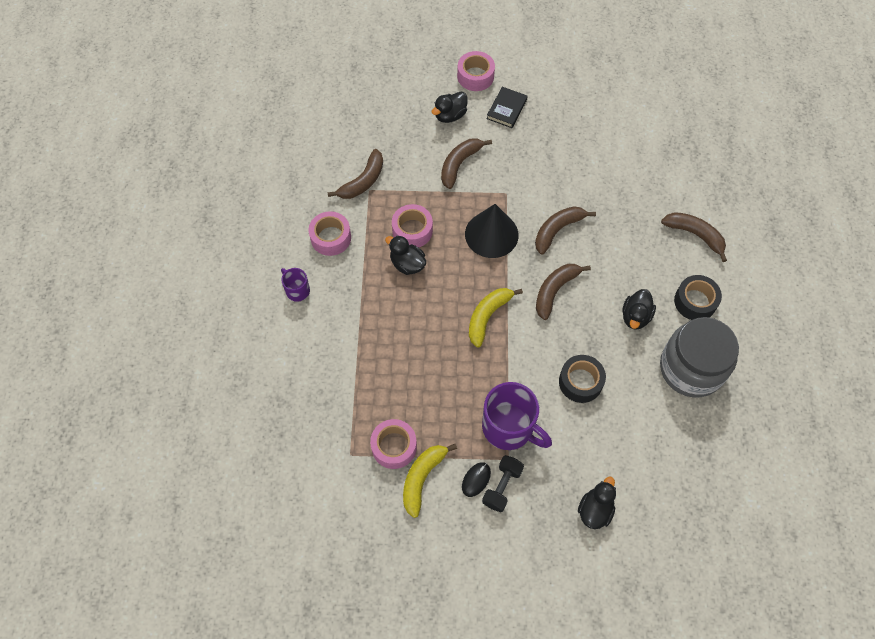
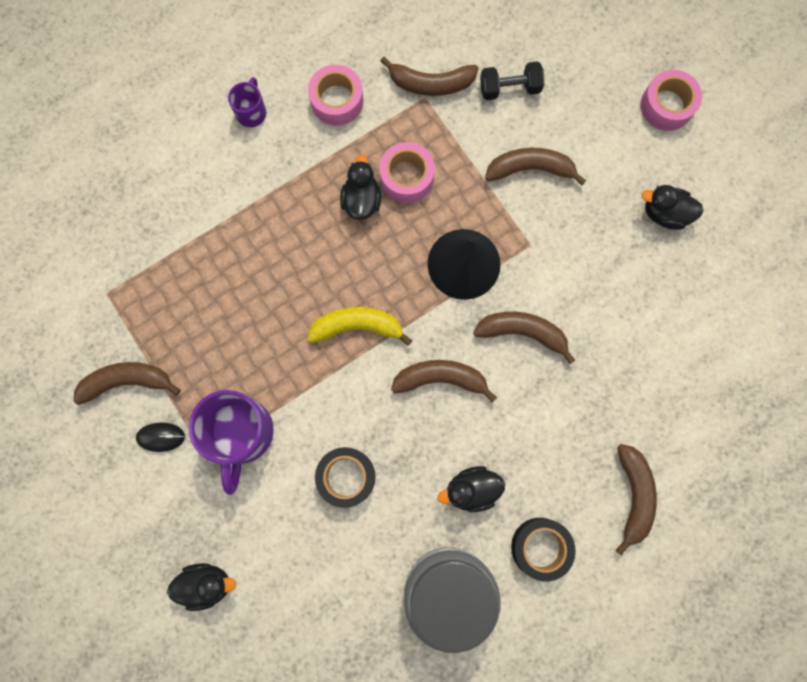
camera: 55 degrees right, 15 degrees up
(394, 446) = (143, 330): pink tape -> none
(422, 478) = (127, 382): yellow banana -> brown banana
(450, 115) = (589, 115): black duck -> black duck (665, 213)
(502, 486) = (170, 468): black dumbbell -> black dumbbell (509, 88)
(506, 109) = (647, 170): black book -> none

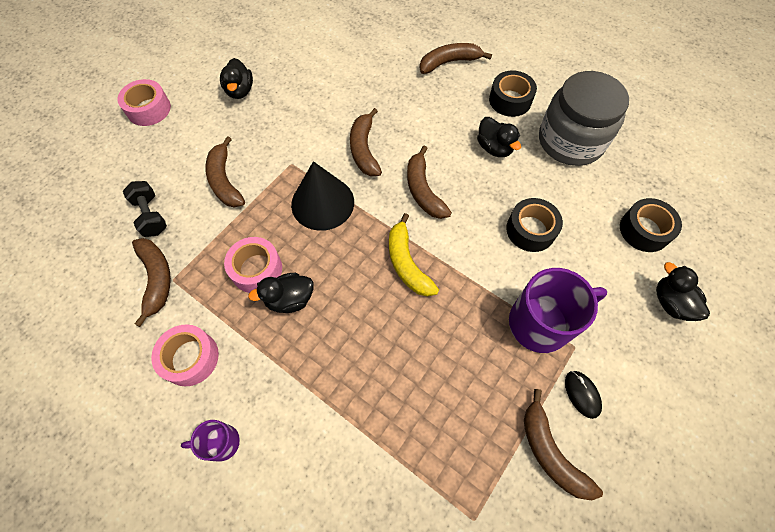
camera: 110 degrees left, 15 degrees down
(297, 609) = (644, 230): none -> black tape

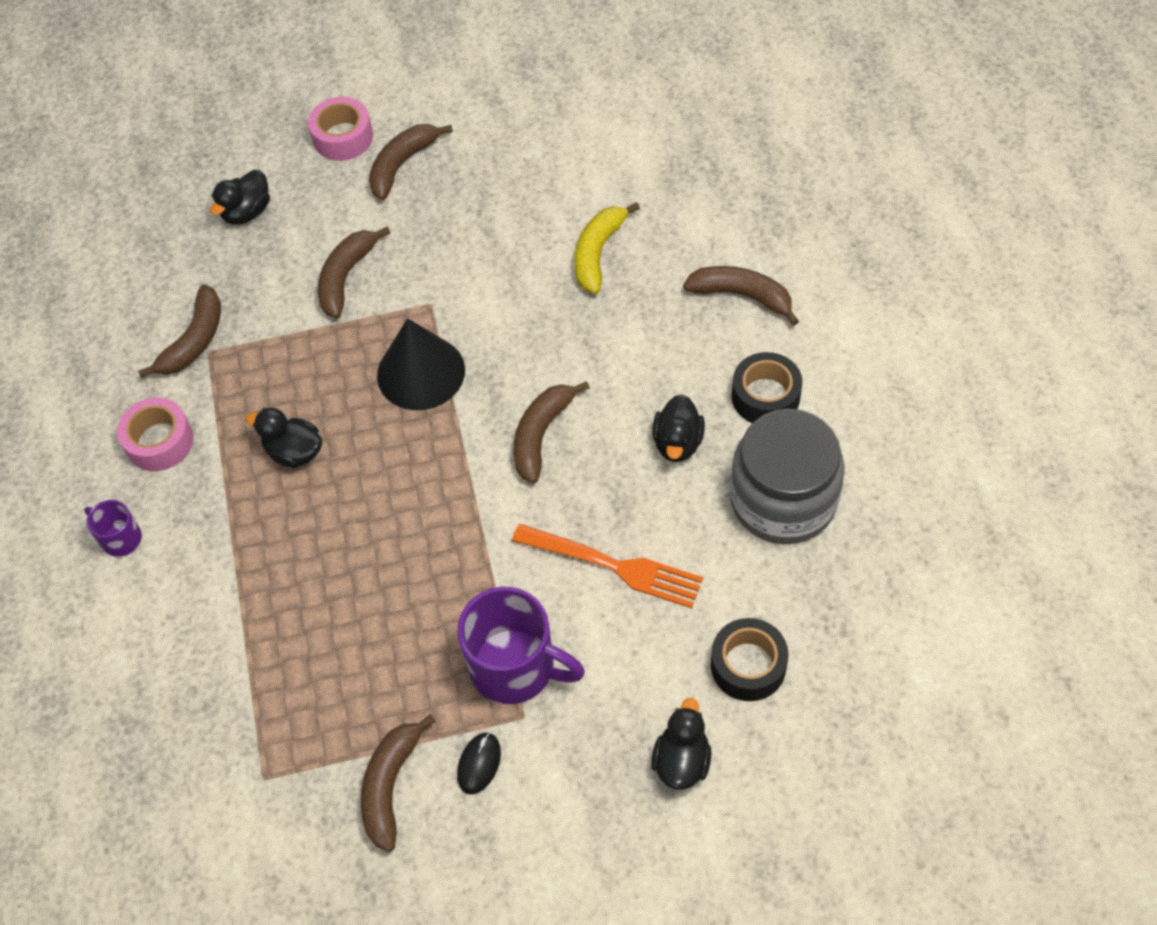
camera: 45 degrees right, 5 degrees down
(151, 216) = (244, 268): black dumbbell -> none
(240, 91) = (457, 175): black duck -> black duck (247, 212)
(256, 269) = (291, 398): pink tape -> none
(364, 149) = (525, 341): brown banana -> brown banana (402, 165)
(407, 263) = (442, 501): yellow banana -> yellow banana (598, 253)
(530, 230) = (613, 566): black tape -> orange fork

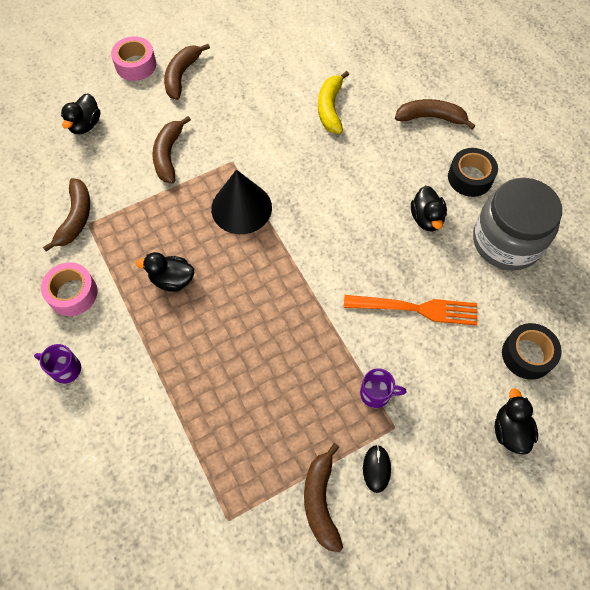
camera: 20 degrees left, 5 degrees up
(515, 667) = (376, 393): purple mug -> purple mug, size x0.51
(541, 435) = (336, 232): brown banana -> none

